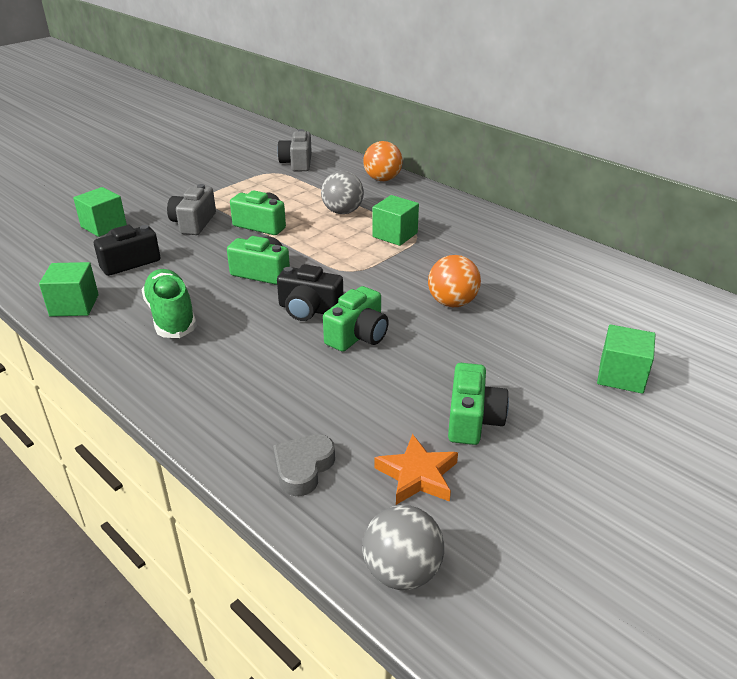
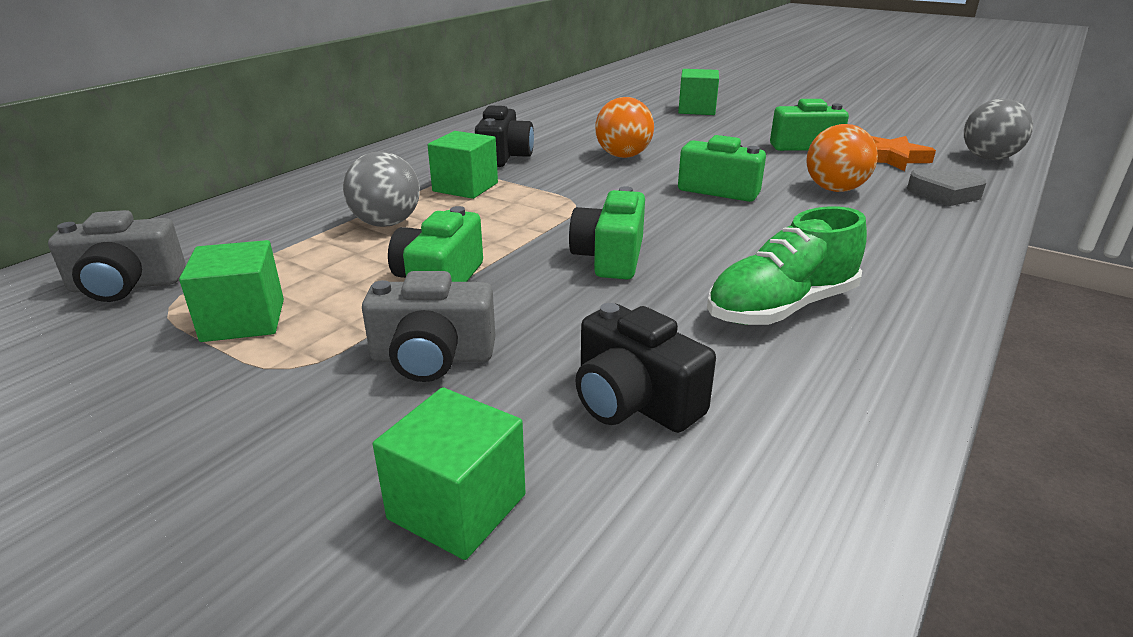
camera: 100 degrees left, 5 degrees down
(74, 305) = (837, 424): green cube -> green cube (243, 320)
(309, 309) = (686, 217): black camera -> black camera (504, 157)
(382, 179) = (259, 205): orange ball -> orange ball (834, 189)

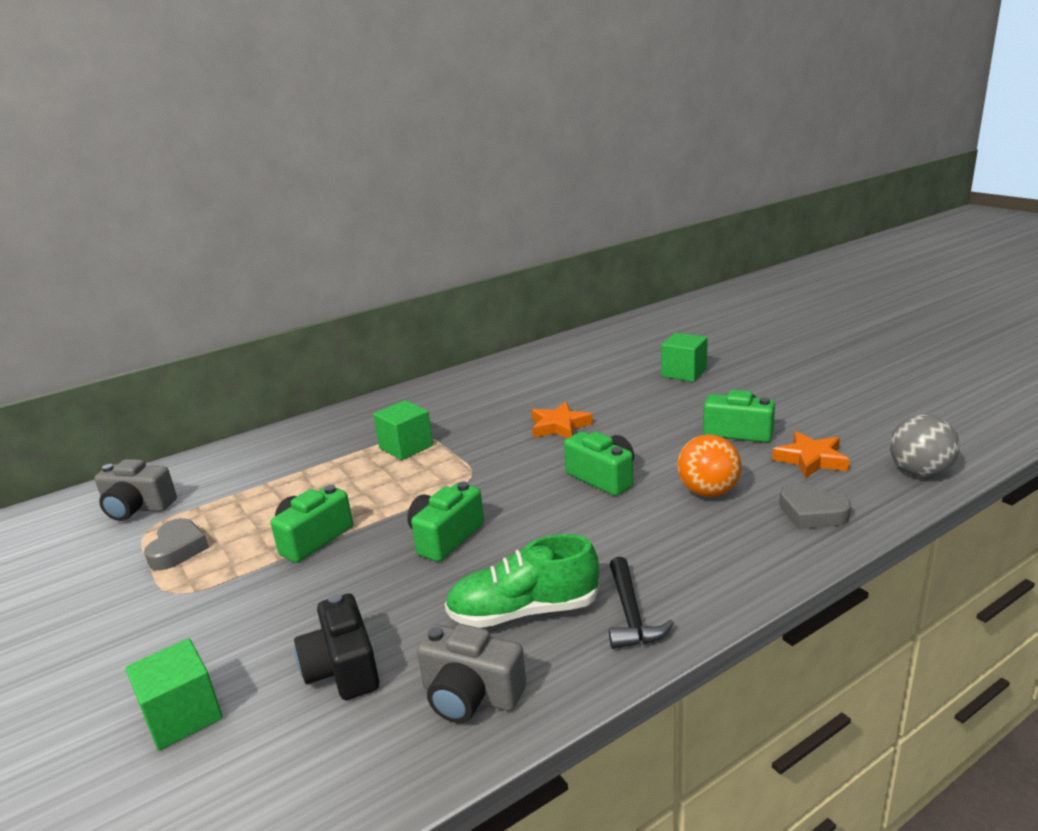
camera: 25 degrees right, 5 degrees down
(243, 320) = (178, 549): green cube -> grey heart
(386, 223) = (323, 477): grey ball -> none
(432, 357) = (256, 604): grey camera -> grey camera (470, 695)
(504, 157) = (463, 416): black camera -> none
(623, 156) = (559, 426): orange ball -> orange star
(892, 291) = (631, 614): none -> black hammer

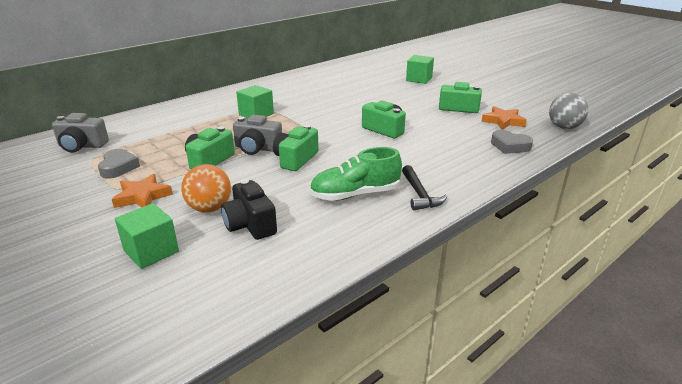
camera: 10 degrees left, 5 degrees up
(470, 695) = (334, 235): grey camera -> grey camera (257, 148)
(559, 426) = (351, 104): orange star -> orange star (142, 196)
(708, 492) = (448, 136): orange ball -> orange ball (209, 208)

